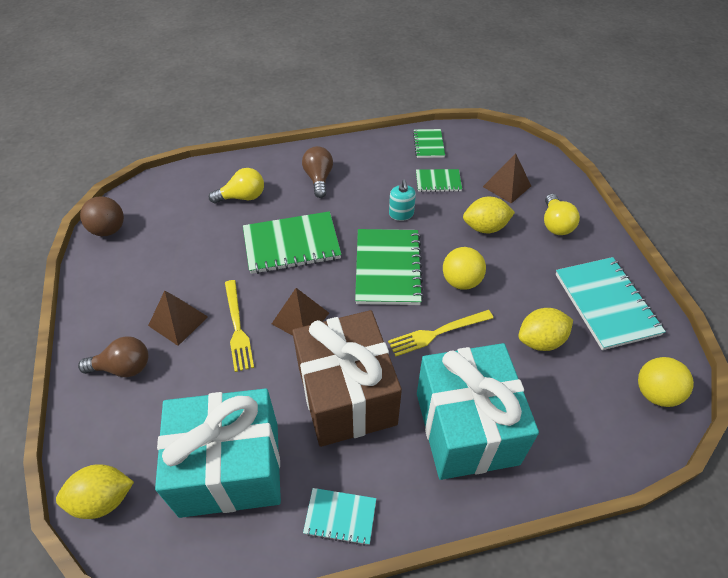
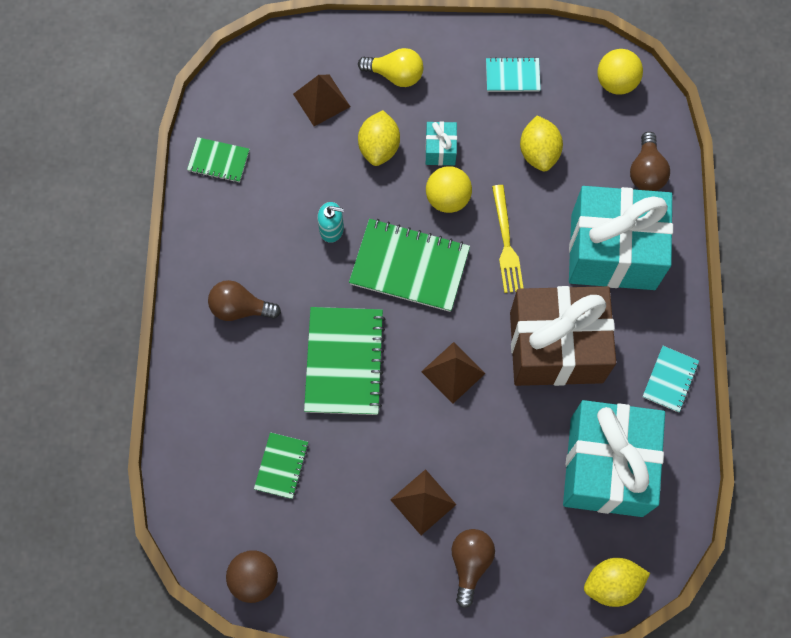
camera: 75 degrees left, 20 degrees up
(103, 499) = (612, 584): yellow lemon -> yellow lemon turned 75 degrees clockwise
(237, 327) = (448, 439): yellow fork -> none
(242, 197) = (245, 406): yellow light bulb -> none
(438, 182) = (290, 172): green notebook -> green notebook (281, 466)
(504, 267) = (440, 149): none -> turquoise gift
(571, 443) = (646, 171): none -> brown light bulb
(606, 304) = (512, 76): turquoise notebook -> turquoise notebook, size x0.53

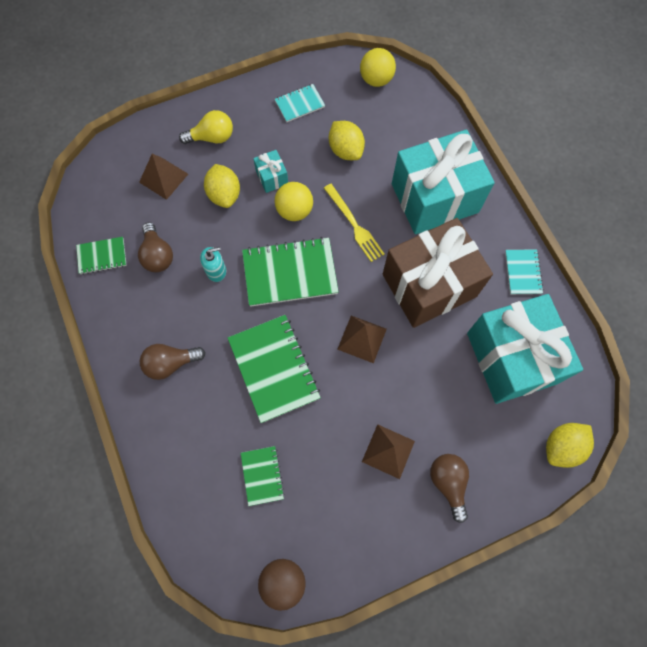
camera: 25 degrees left, 0 degrees up
(646, 171) = (429, 132): brown light bulb -> brown light bulb (158, 255)

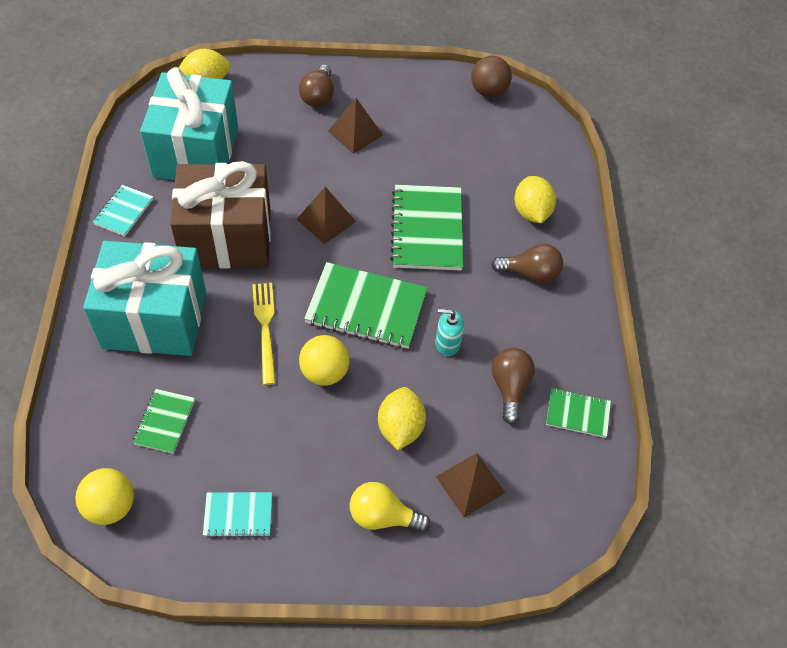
camera: 160 degrees left, 15 degrees down
(262, 475) = (476, 158): green notebook -> green notebook (164, 422)
(272, 177) = (330, 425): turquoise gift -> none
(345, 150) = (218, 421): yellow lemon -> yellow lemon (531, 212)

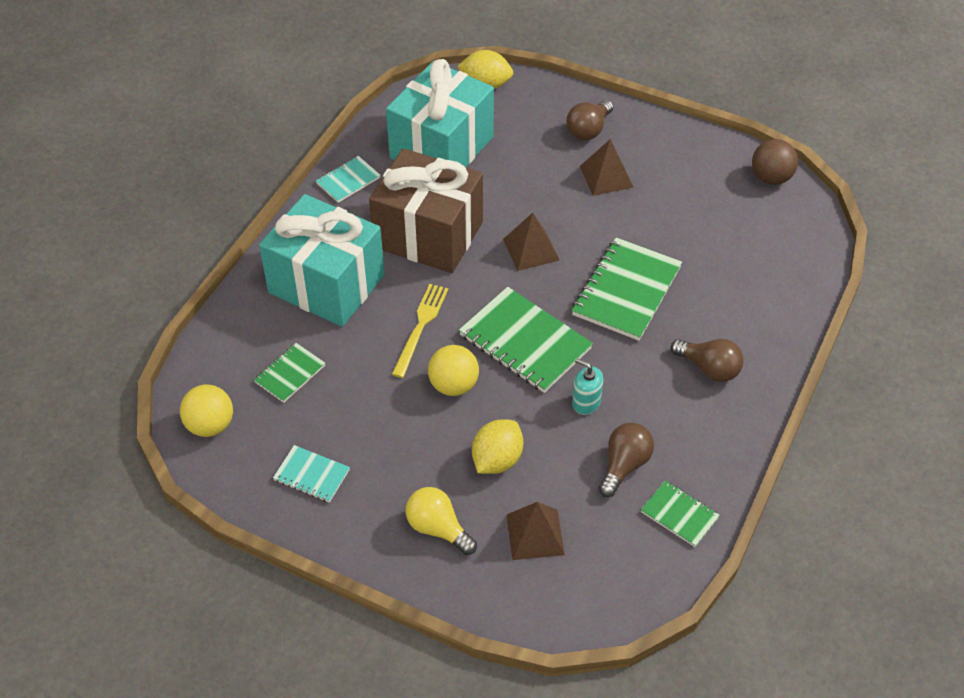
camera: 30 degrees right, 5 degrees down
(531, 212) = (746, 311): yellow lemon -> none

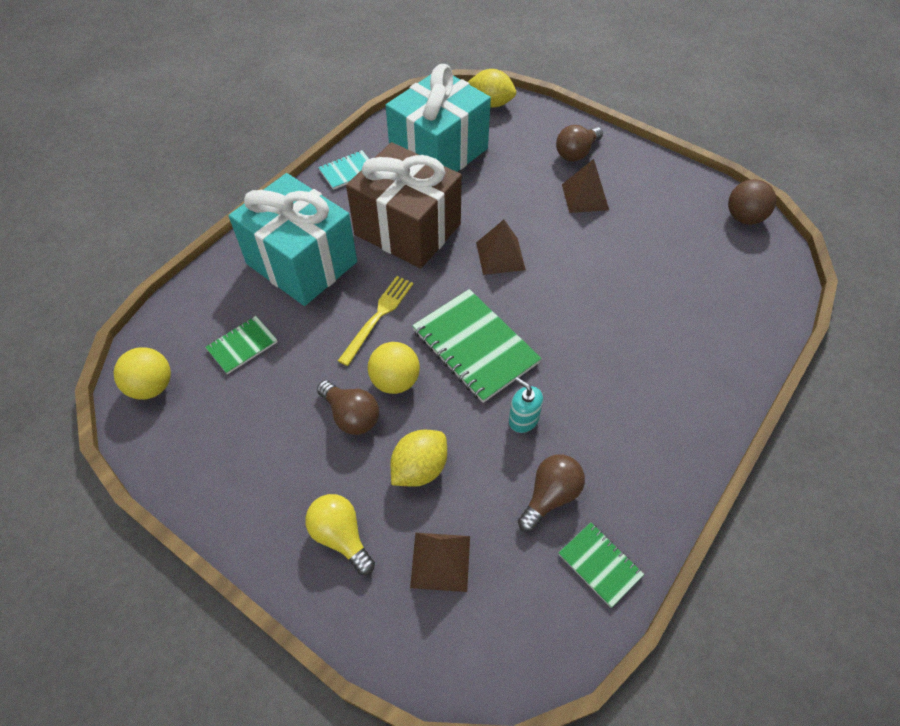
camera: 10 degrees right, 5 degrees up
(311, 475) = (231, 455): turquoise notebook -> none
(626, 291) = (585, 309): green notebook -> none
(709, 368) = (656, 402): brown light bulb -> brown light bulb (351, 416)

